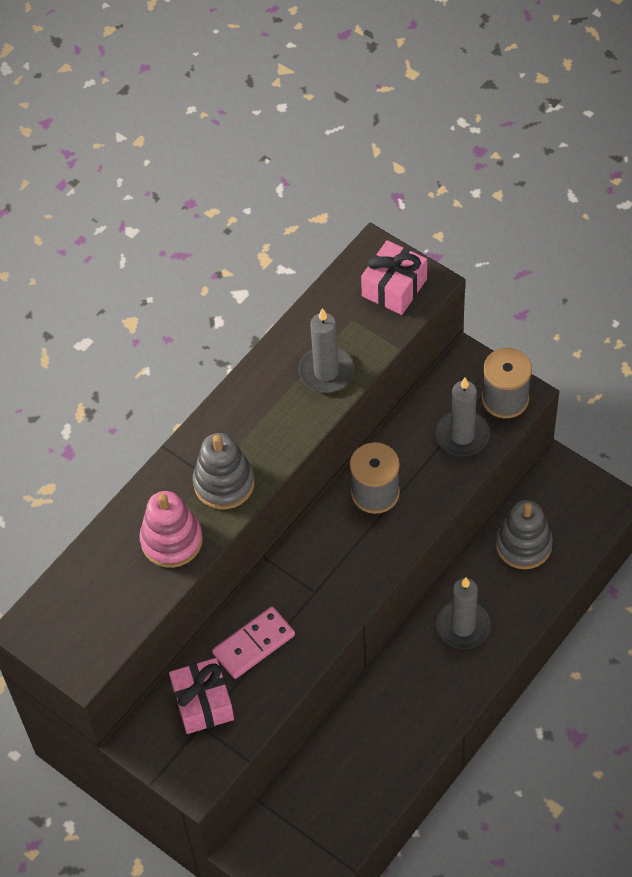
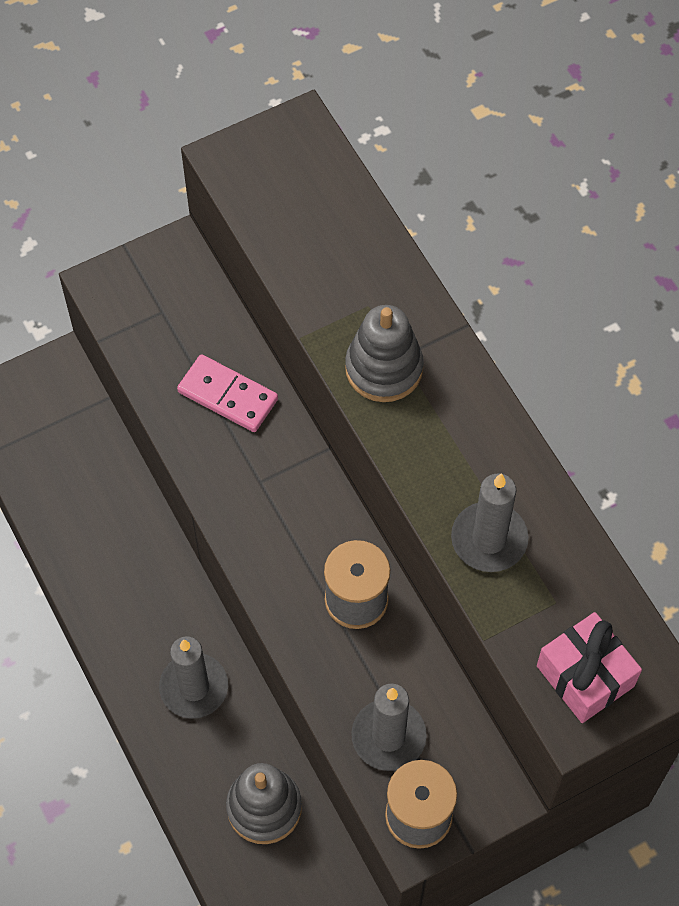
camera: 110 degrees right, 5 degrees up
(171, 540) = (335, 290): pink stacking toy -> none
(203, 703) = (185, 323): pink gift -> none
(254, 644) = (227, 396): pink domino -> pink domino turned 45 degrees counterclockwise

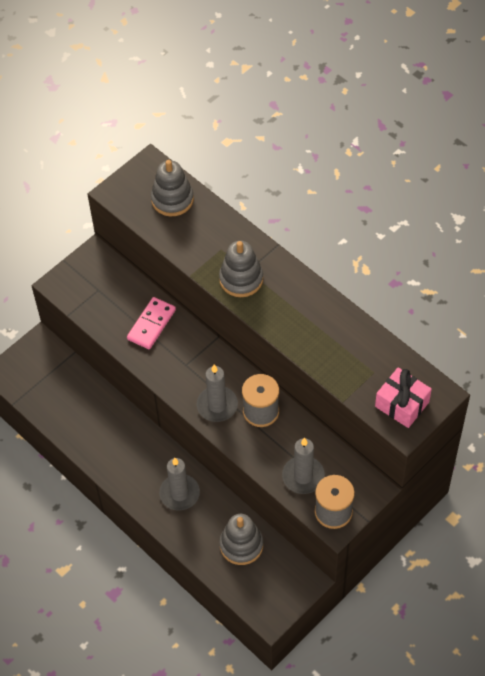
camera: 15 degrees left, 5 degrees down
(227, 396) = (151, 324): pink domino -> pink domino turned 75 degrees counterclockwise
(316, 196) = (172, 199): none -> grey stacking toy
(489, 539) = (328, 350): grey candle -> grey candle (217, 405)

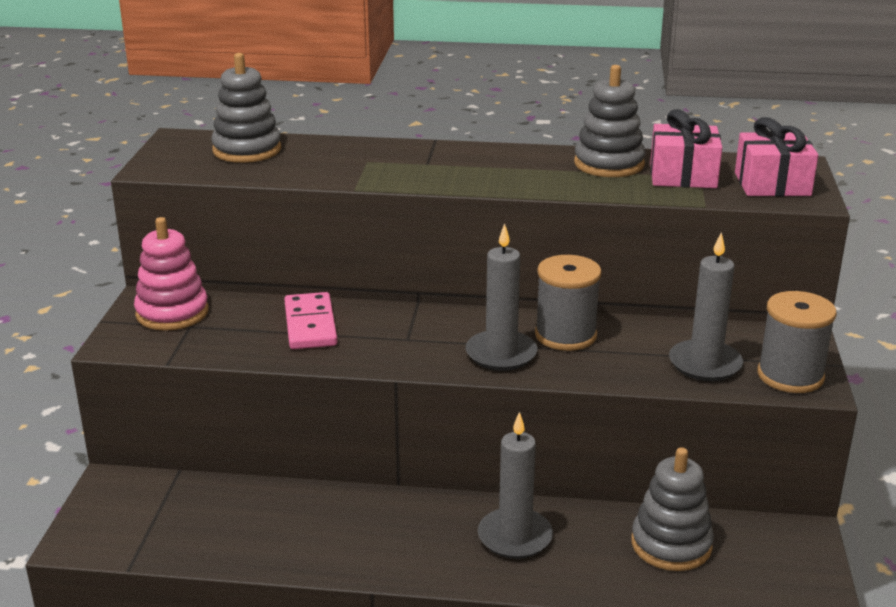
camera: 40 degrees left, 30 degrees down
(98, 274) = (172, 313): none -> pink stacking toy
(241, 279) = (428, 171): grey stacking toy -> grey stacking toy (609, 164)
(365, 366) = (683, 176): none -> pink gift

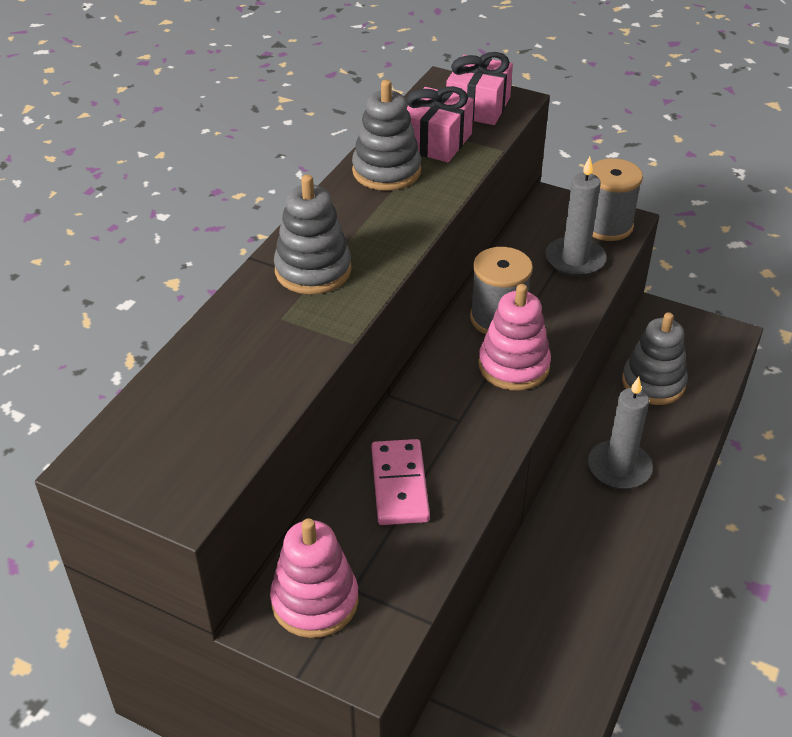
camera: 70 degrees left, 15 degrees up
(247, 150) = (183, 407): grey stacking toy -> grey stacking toy (313, 270)
(310, 325) = (400, 485): pink domino -> pink domino turned 75 degrees clockwise
(501, 354) = (513, 366): grey candle -> pink stacking toy

